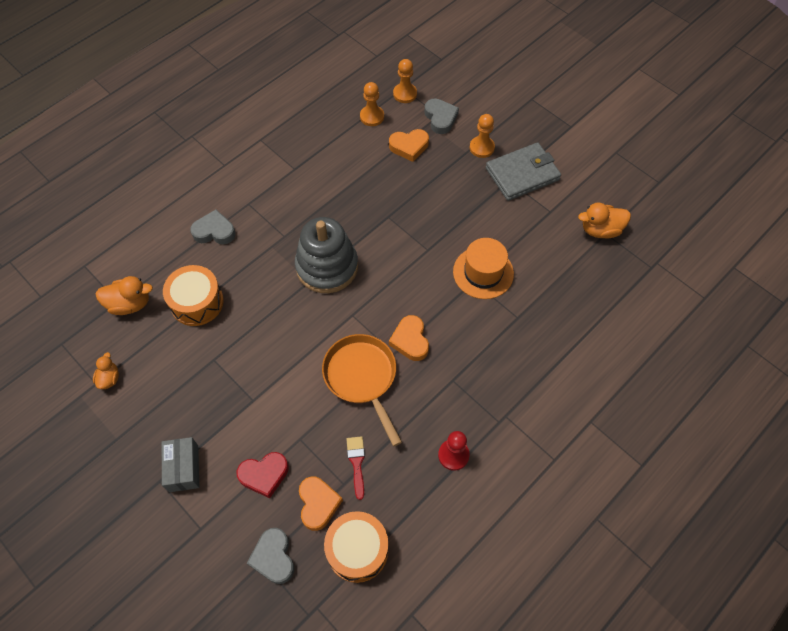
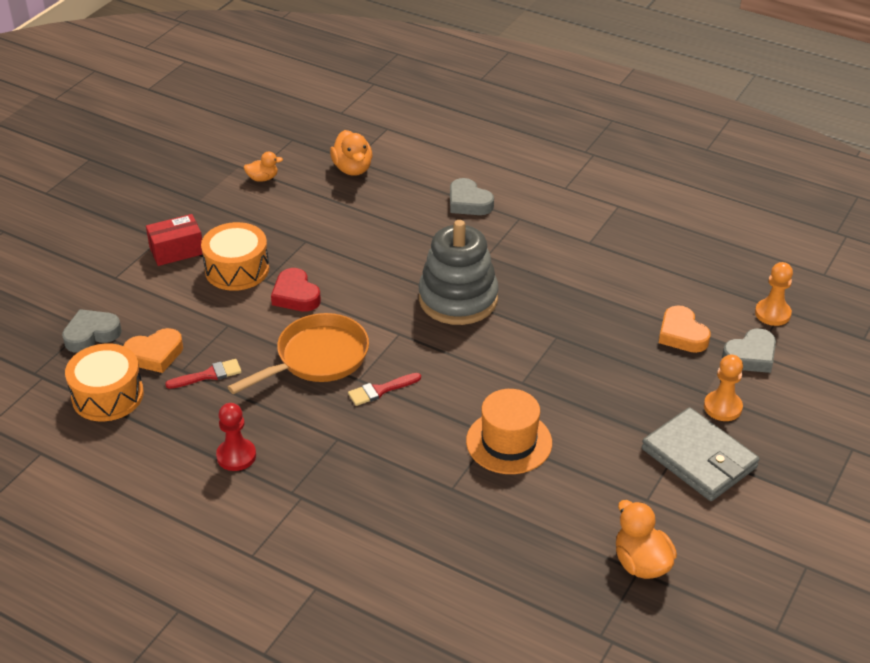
camera: 75 degrees right, 20 degrees down
(183, 468) = (176, 250): grey box -> red box
(197, 302) = (371, 212): orange drum -> orange drum (237, 269)
(214, 231) = (468, 202): grey heart -> grey heart turned 150 degrees clockwise
(264, 475) = (180, 308): red heart -> red heart (295, 295)
(372, 116) = (712, 290): orange pawn -> none
(410, 340) = (381, 390): orange heart -> red brush

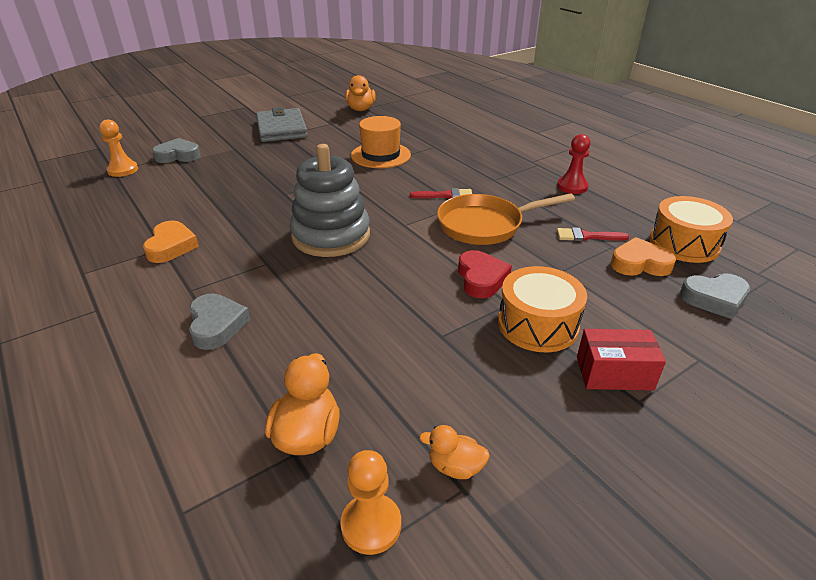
camera: 155 degrees left, 5 degrees down
(682, 334) = (199, 174): orange heart -> orange heart (171, 246)
(722, 407) = (235, 141): orange pawn -> orange pawn (371, 525)

